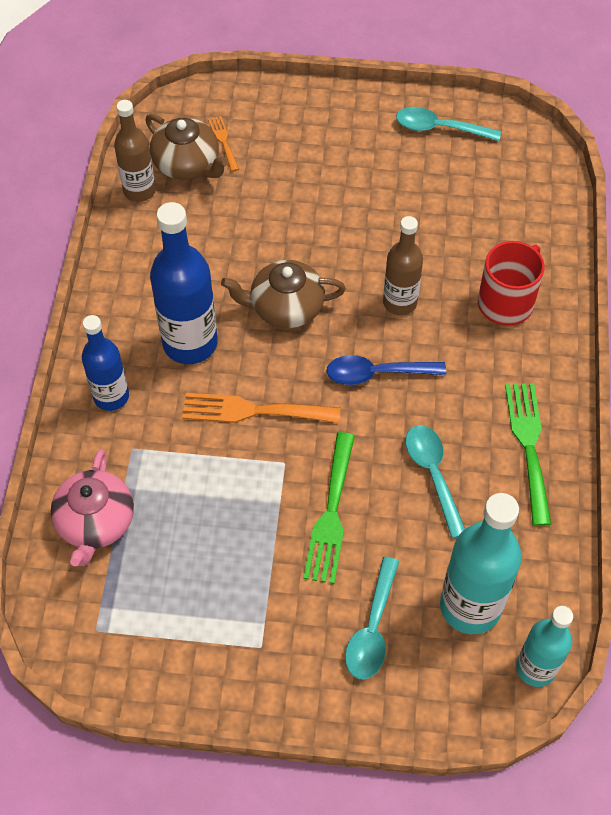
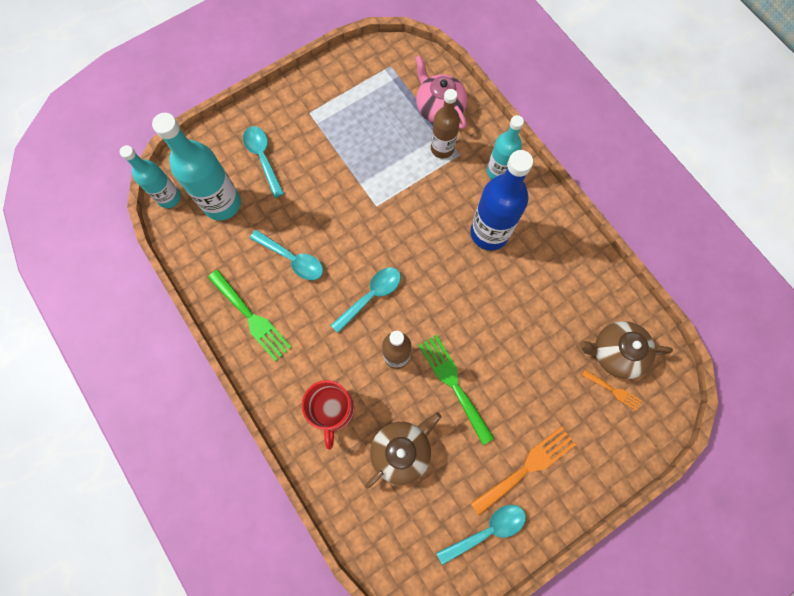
camera: 140 degrees right, 15 degrees up
(111, 396) = (498, 171): blue bottle -> turquoise bottle
(139, 191) = (621, 308): brown bottle -> brown bottle (442, 148)
(253, 411) = (418, 221): orange fork -> orange fork (527, 467)
(285, 307) = (459, 298): brown teapot -> brown teapot (401, 450)
(331, 514) = (329, 197): green fork -> green fork (453, 384)
(377, 373) = (371, 296): blue spoon -> turquoise spoon

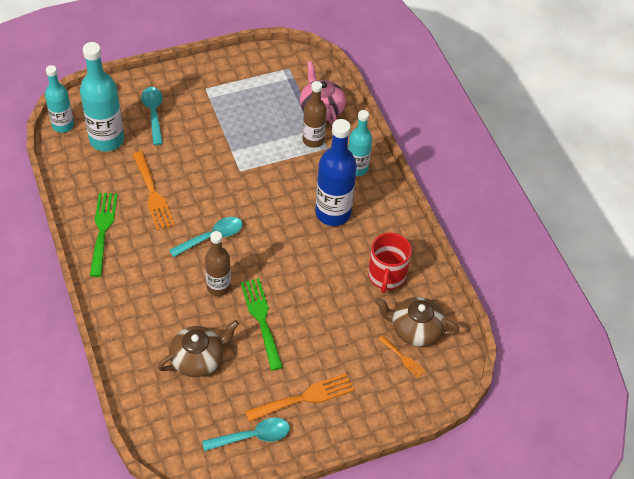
camera: 10 degrees right, 20 degrees down
(251, 318) = (103, 230): green fork -> green fork turned 150 degrees counterclockwise
(292, 259) = (153, 194): turquoise spoon -> orange fork
(332, 410) = (148, 314): red mug -> red mug (386, 275)

